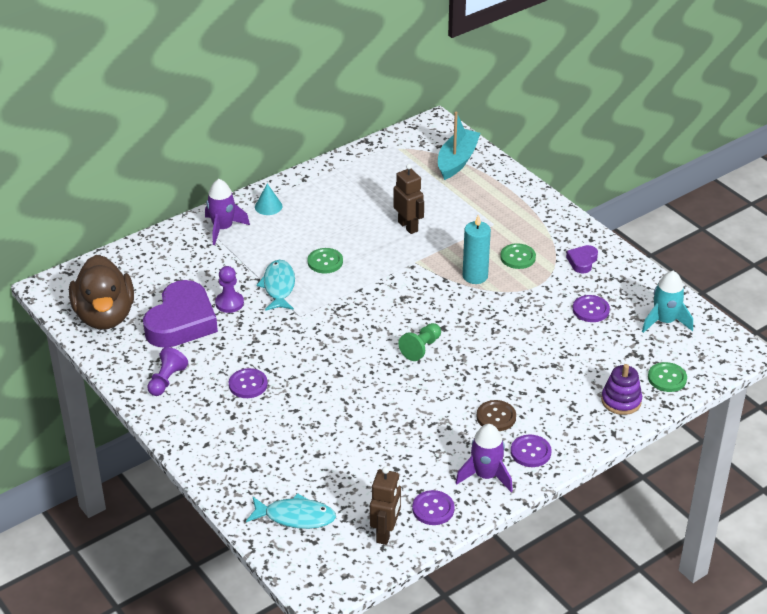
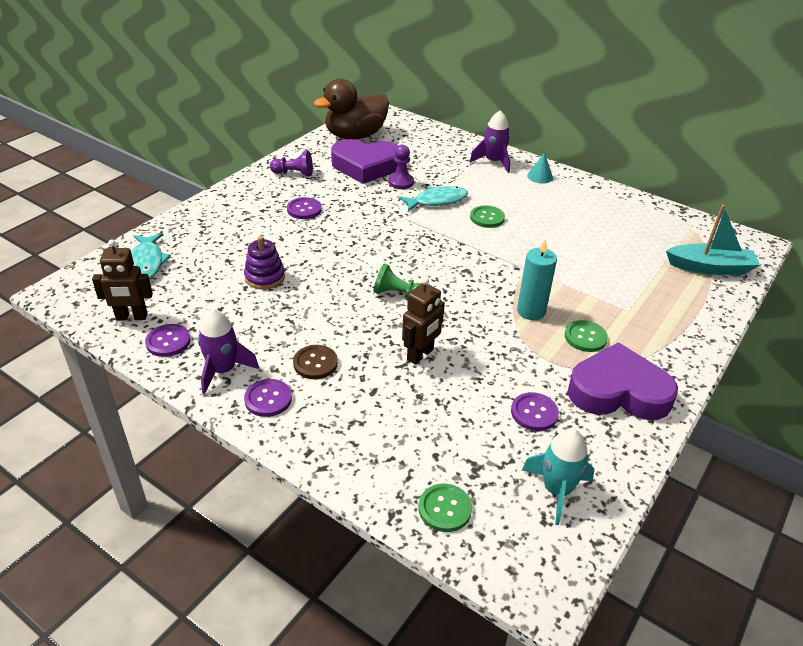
camera: 70 degrees right, 0 degrees up
(408, 226) = (576, 255): brown robot -> brown robot (420, 355)
(582, 261) = (618, 391): purple heart -> purple heart, size x2.21
(621, 401) = (382, 466): purple stacking toy -> purple stacking toy (265, 277)

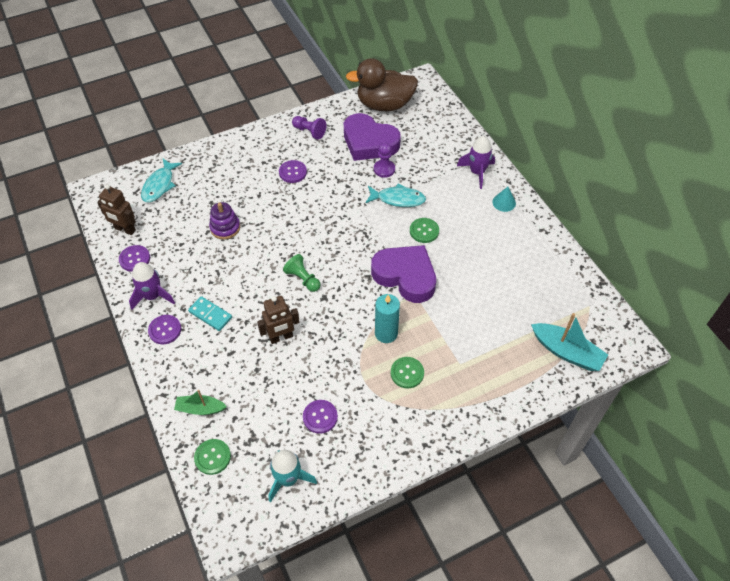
camera: 30 degrees right, 15 degrees up
(315, 363) = (210, 315): brown button -> turquoise domino
(384, 463) = (200, 408): none -> green boat
(618, 391) = (391, 427): purple heart -> purple heart (405, 276)

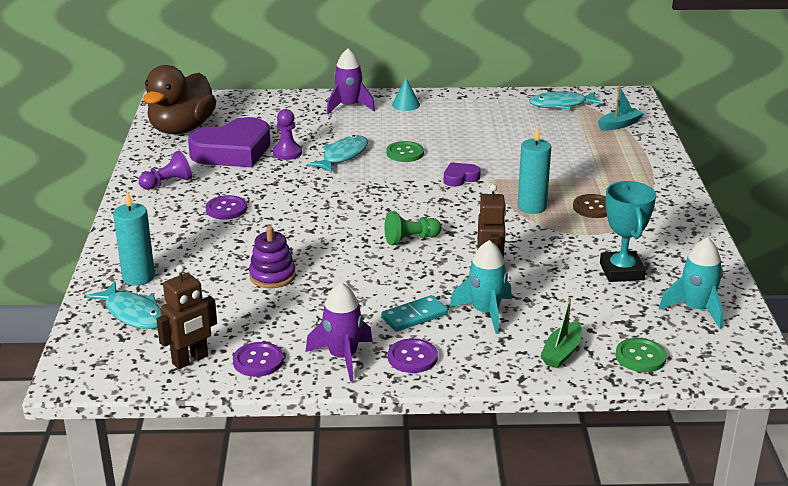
camera: 65 degrees left, 25 degrees down
(197, 170) = (138, 277): none -> turquoise candle
(230, 351) = (485, 312): none -> turquoise rocket
(320, 417) = (621, 271): purple button -> turquoise trophy
(405, 276) = (460, 178): purple heart -> purple heart, size x0.45
(407, 373) = (593, 208): green button -> brown button
(566, 352) = (619, 125): turquoise boat -> turquoise boat, size x0.63
(577, 300) = (561, 105): none -> turquoise fish

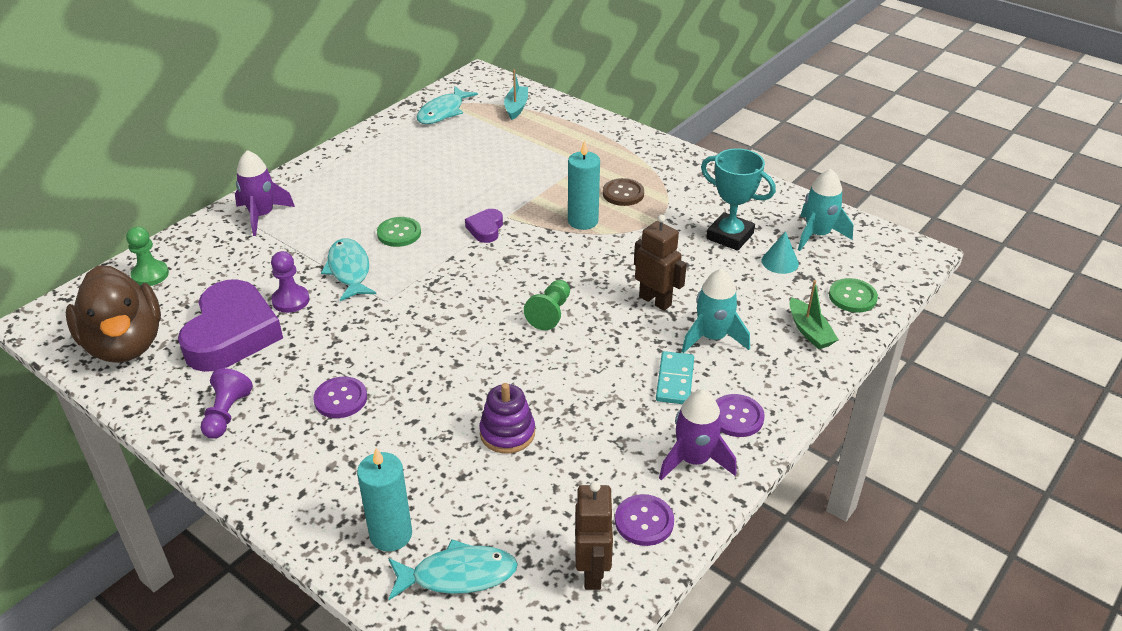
camera: 50 degrees left, 10 degrees up
(246, 105) = (150, 275): none -> green pawn
(405, 104) = (312, 183): turquoise cone -> turquoise cone (780, 262)

